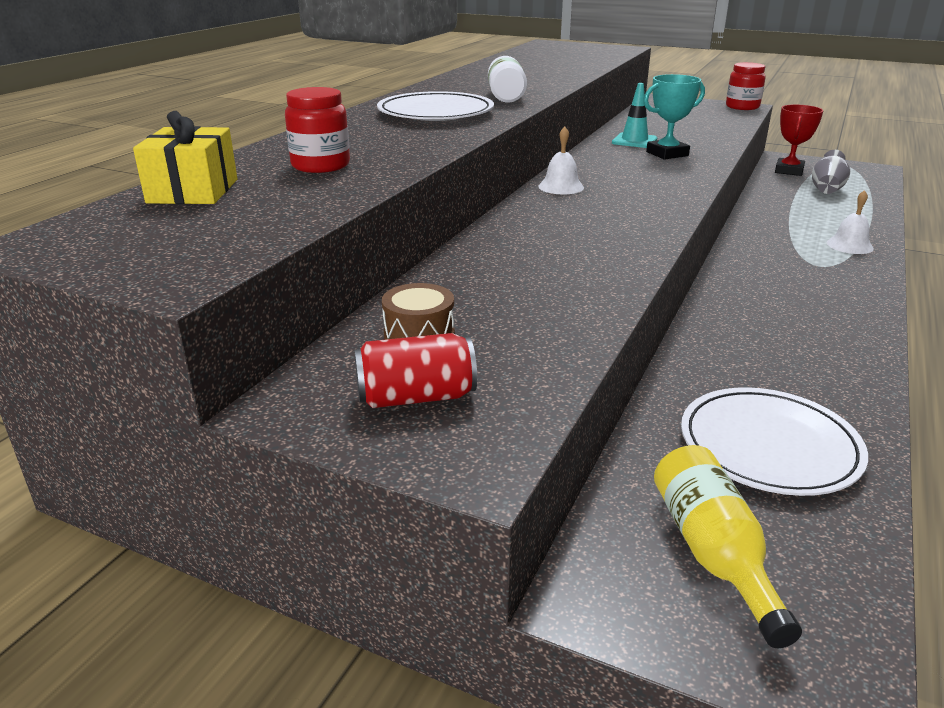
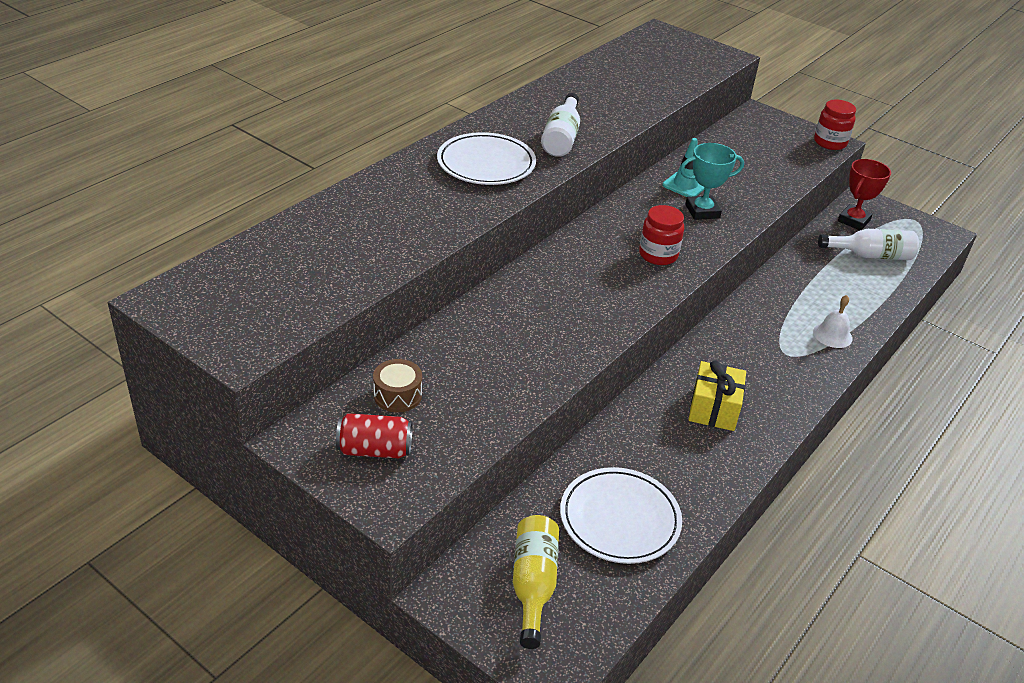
camera: 10 degrees right, 10 degrees up
(193, 191) = (269, 252): yellow gift -> yellow gift (713, 409)
(320, 165) = (366, 233): red jar -> red jar (658, 255)
(561, 187) = (580, 244): white bell -> none
(826, 189) = (870, 255): grey vase -> white bottle

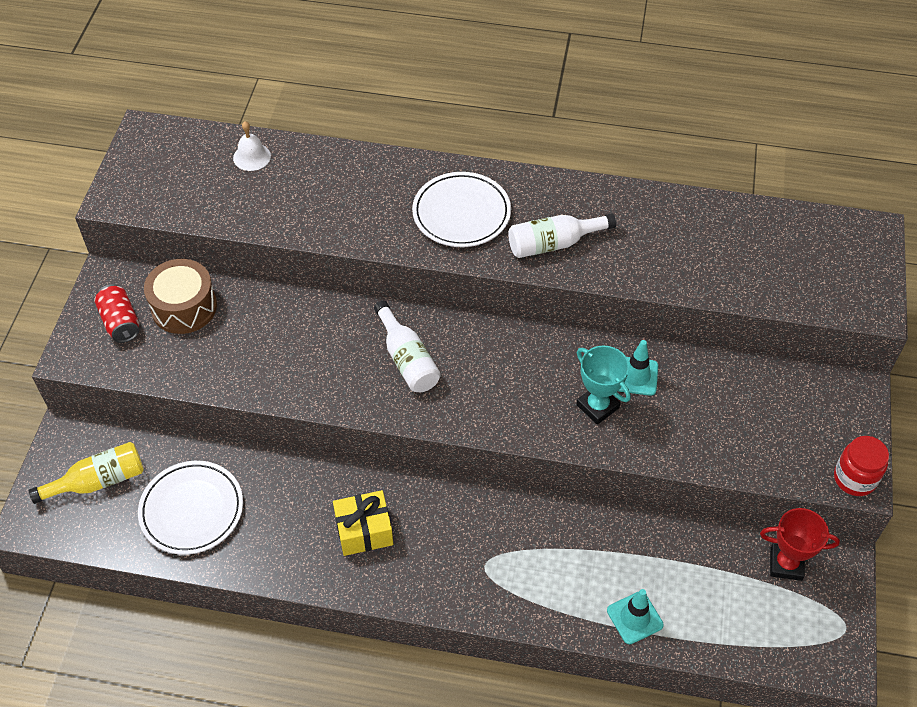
camera: 65 degrees right, 15 degrees up
(397, 395) = (184, 307): brown drum -> brown drum, size x1.65
(658, 255) = (491, 397): red jar -> none
(832, 335) = (545, 598): white bell -> white bell (252, 157)
(869, 300) = (634, 618): none -> turquoise traffic cone
(870, 255) = (725, 598): white bottle -> white bottle (407, 359)

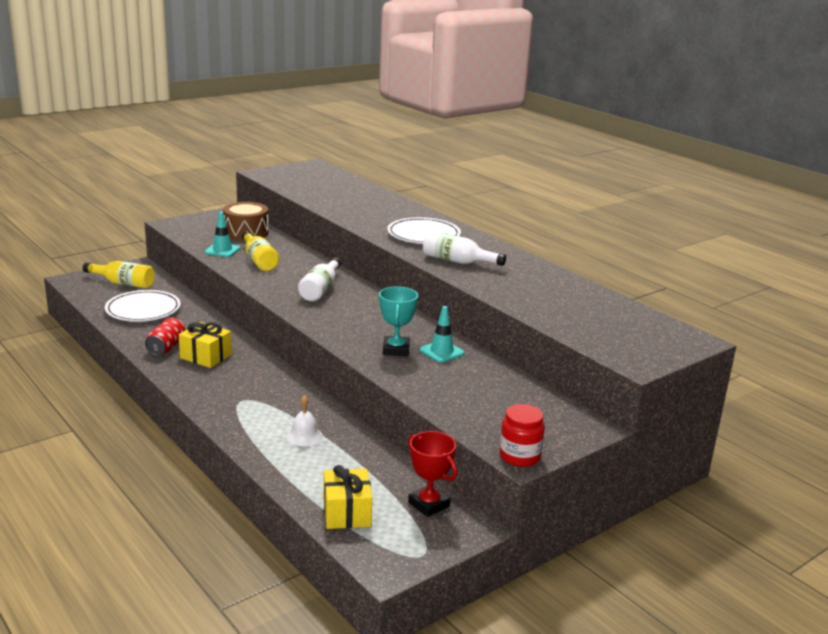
camera: 40 degrees right, 30 degrees down
(120, 322) = (210, 225): red can -> red can (166, 347)
(252, 157) = (349, 185): white bell -> white bell (304, 436)
(275, 354) = (259, 260): none -> yellow bottle
(634, 618) = (288, 466): turquoise traffic cone -> turquoise traffic cone (222, 250)
(744, 631) = (346, 512): none -> yellow gift

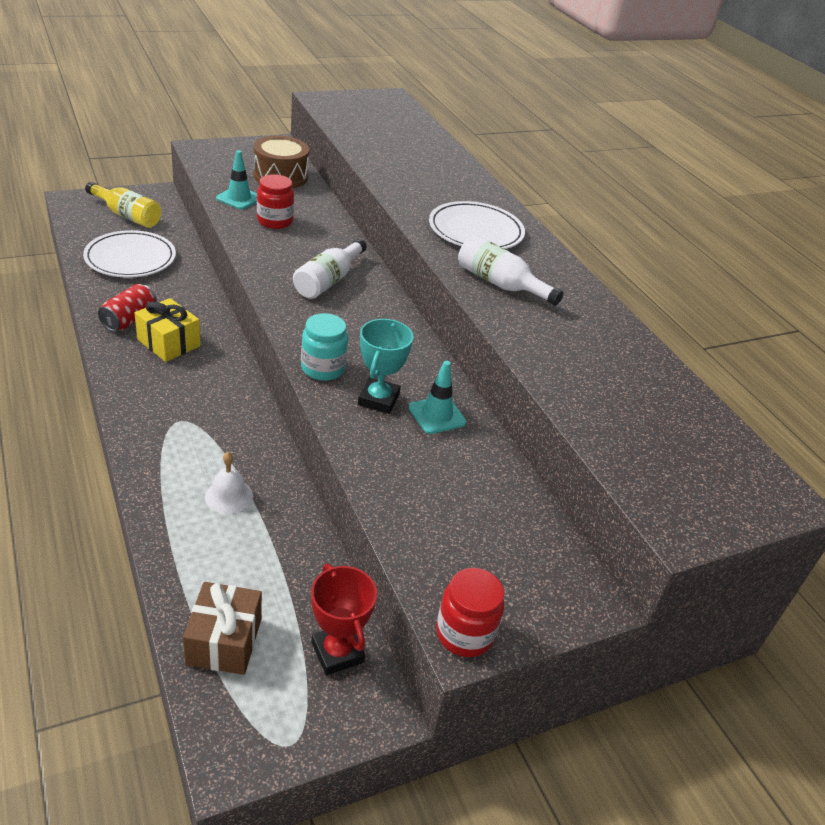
camera: 10 degrees right, 15 degrees up
(259, 260) = (275, 221): yellow bottle -> red jar
(346, 339) = (323, 368): none -> turquoise jar
(346, 512) = (224, 641): yellow gift -> brown gift

